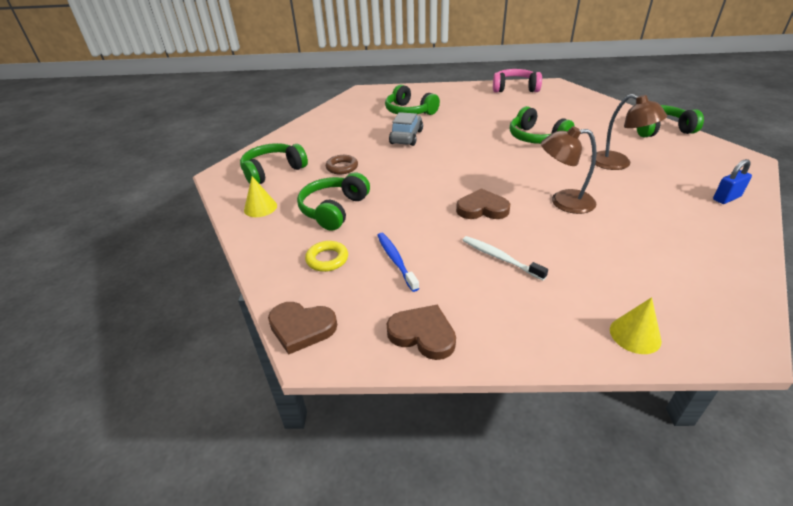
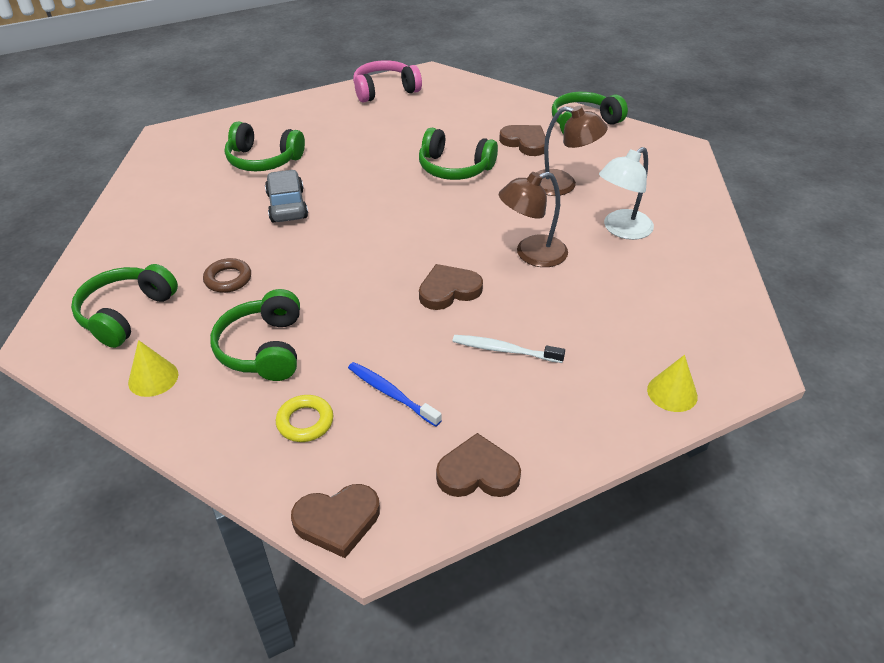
camera: 30 degrees left, 5 degrees up
(602, 133) = (525, 142): none -> brown heart
(654, 203) = (621, 230): none -> white lamp
(726, 198) = (683, 204): blue padlock -> none

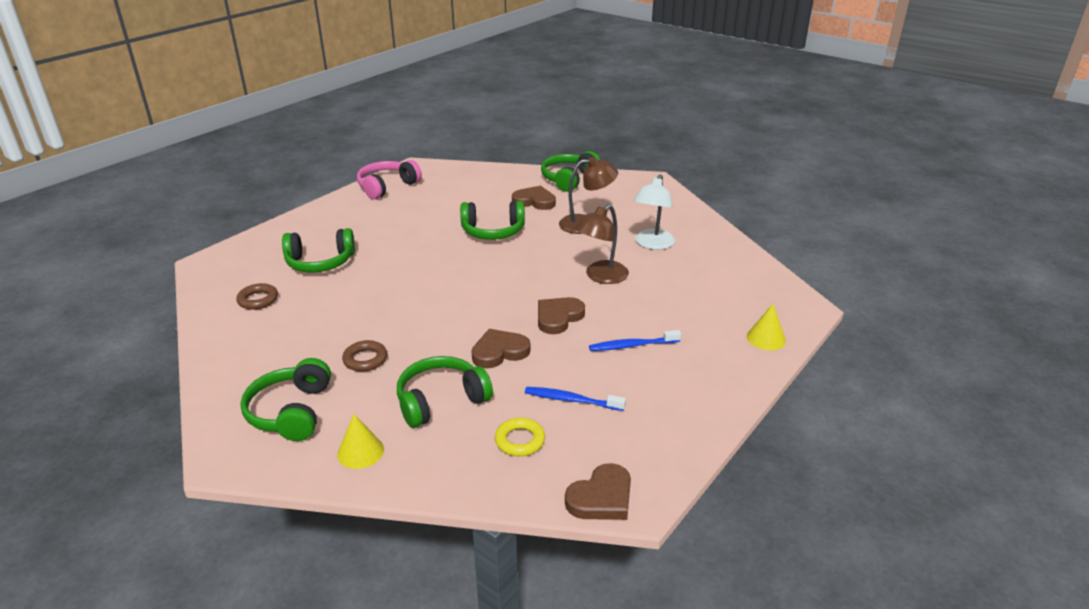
camera: 25 degrees left, 10 degrees down
(182, 186) = (258, 300): none -> brown ring
(263, 348) = (441, 400): green headphones -> green headphones turned 90 degrees clockwise
(287, 206) = (372, 291): grey car -> none
(478, 473) = (677, 430): brown heart -> brown heart (499, 352)
(504, 350) = (632, 345): white toothbrush -> blue toothbrush

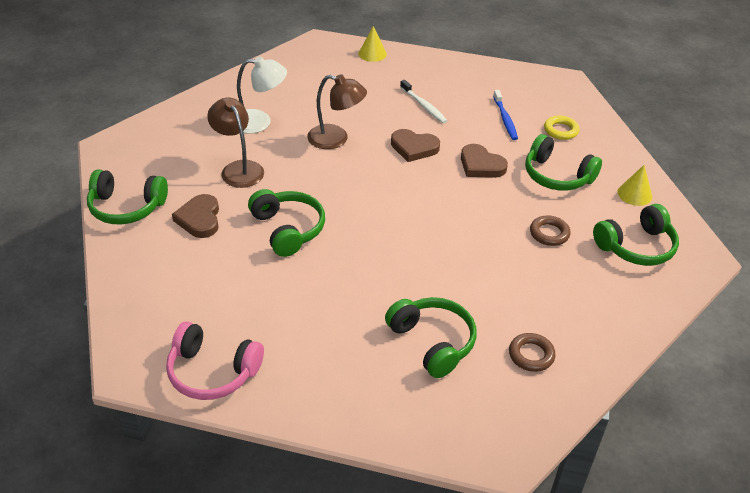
camera: 115 degrees left, 10 degrees up
(601, 497) = (575, 91): brown heart -> none
(632, 345) = (424, 106): blue toothbrush -> white toothbrush

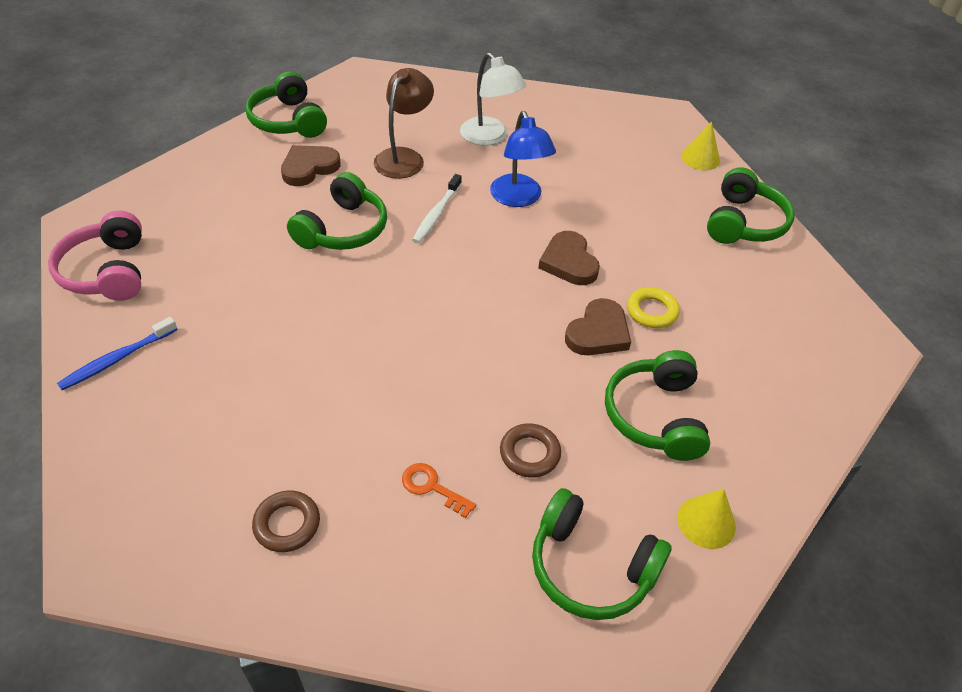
camera: 55 degrees right, 5 degrees up
(336, 139) = (519, 198): brown lamp -> blue lamp
(424, 106) = (655, 237): white toothbrush -> white toothbrush (436, 214)
(432, 342) = (249, 418): green headphones -> green headphones (743, 222)
(481, 165) = (598, 332): brown heart -> brown heart turned 150 degrees counterclockwise
(505, 119) = (714, 318): blue toothbrush -> blue toothbrush (117, 359)
(546, 282) = (432, 487): none -> orange key
(560, 130) = (756, 382): yellow ring -> yellow ring (651, 311)

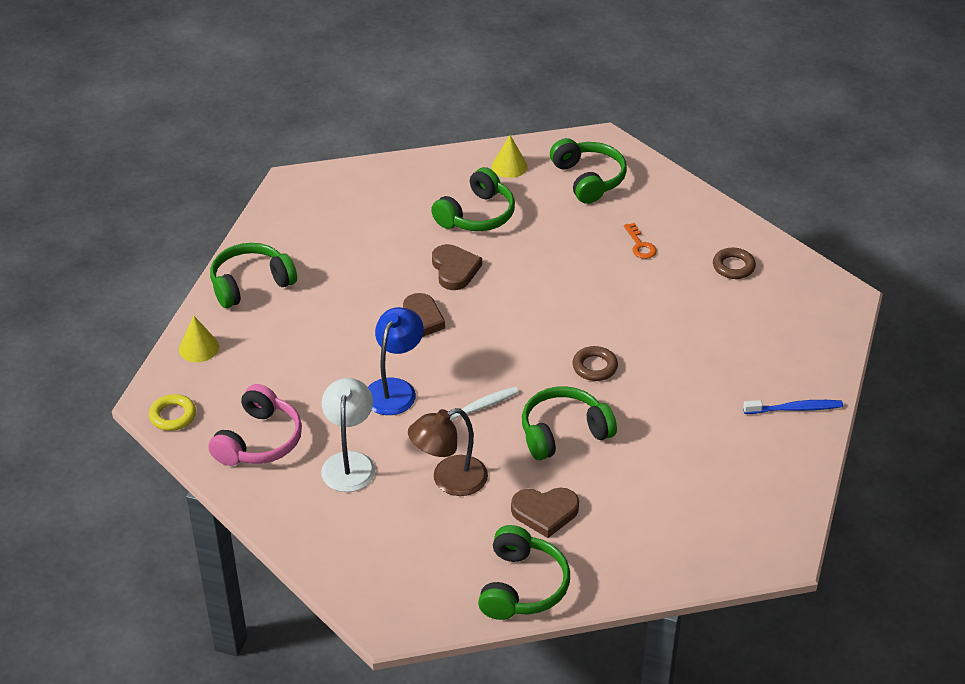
camera: 140 degrees left, 5 degrees down
(107, 271) = (776, 487): pink headphones -> pink headphones (259, 441)
(529, 453) = (570, 233): brown ring -> brown ring (594, 367)
(598, 332) = (454, 269): brown heart -> brown heart turned 90 degrees clockwise
(651, 311) = (403, 264): yellow ring -> yellow ring (173, 416)

